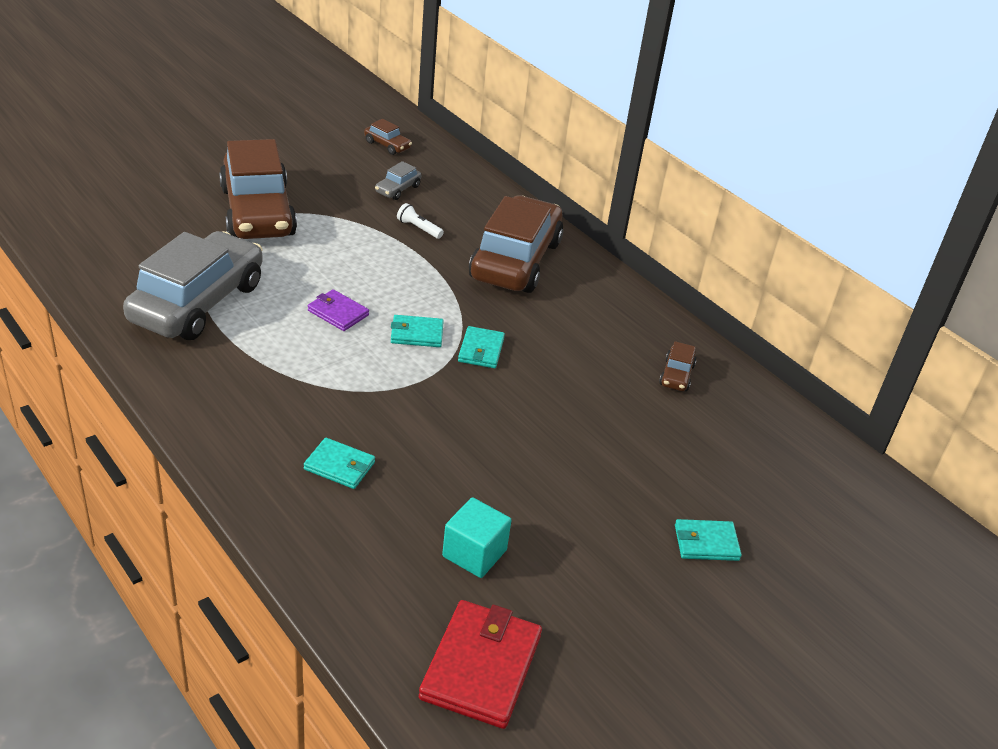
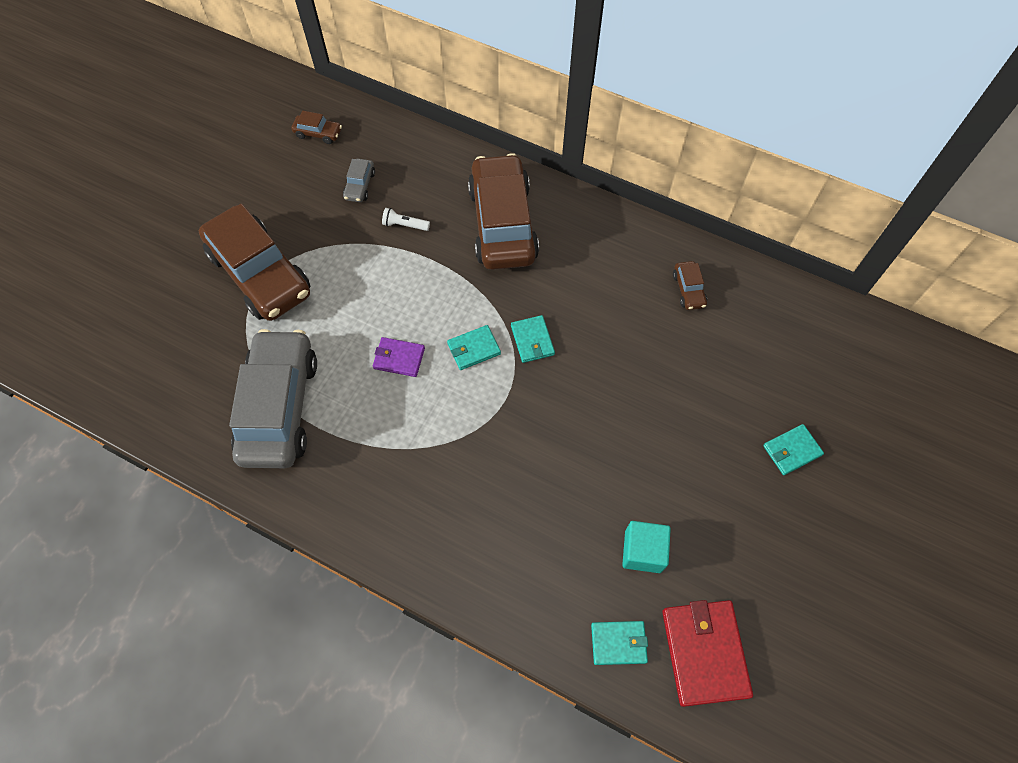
camera: 20 degrees left, 25 degrees up
(339, 466) = (498, 521): turquoise wallet -> turquoise wallet (618, 643)

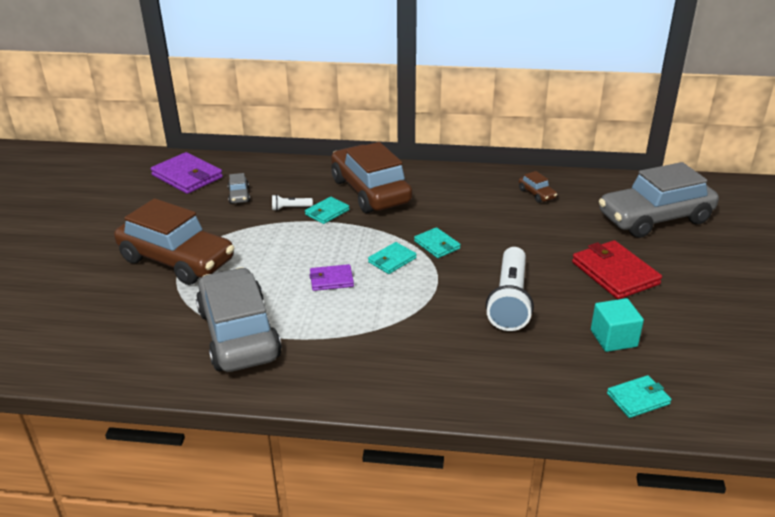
camera: 20 degrees left, 30 degrees down
(318, 133) = (187, 176): brown car -> purple wallet
(565, 456) = (510, 300): none -> white flashlight
(704, 652) = (710, 384): red wallet -> red wallet (615, 273)
(791, 450) = (678, 255): turquoise wallet -> turquoise wallet (327, 212)
(803, 380) = (655, 218): none -> grey car

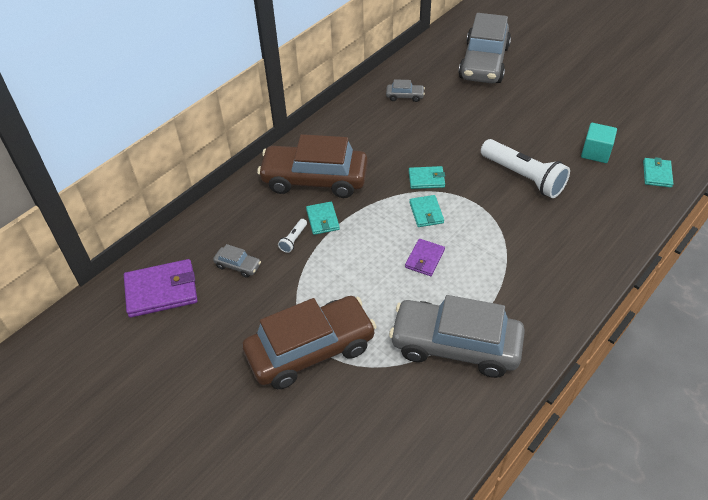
camera: 55 degrees left, 15 degrees up
(536, 194) = (405, 96): brown car -> grey car
(615, 273) = (530, 114): red wallet -> none

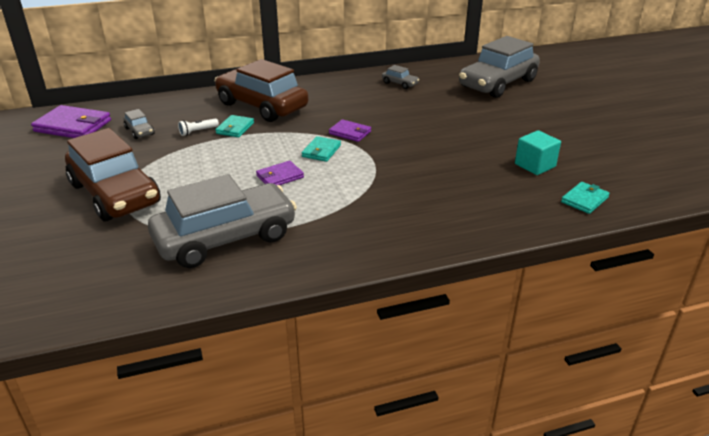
camera: 30 degrees right, 15 degrees down
(310, 350) = (115, 194): brown car -> brown car turned 45 degrees clockwise
(426, 179) = (350, 133): turquoise wallet -> purple wallet
(455, 346) = (225, 238): grey car -> grey car turned 105 degrees clockwise
(523, 177) = (439, 158): white flashlight -> none

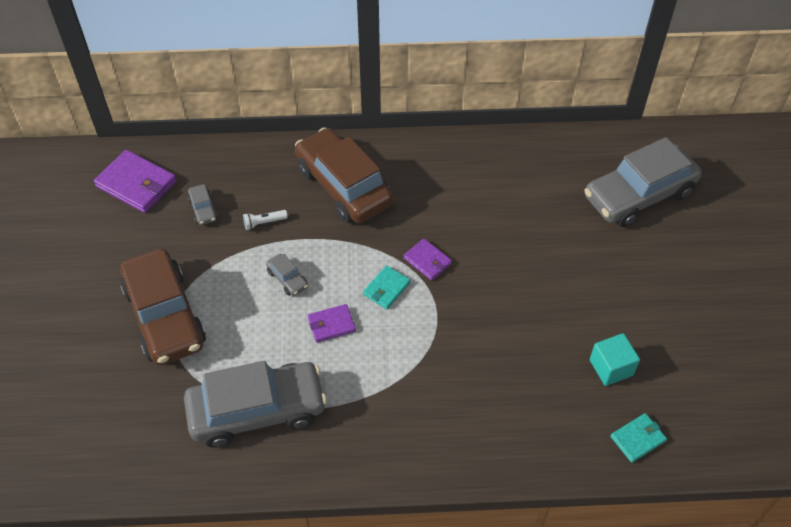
camera: 15 degrees right, 20 degrees up
(235, 128) = (304, 225): turquoise wallet -> none
(400, 84) = (518, 171): grey car -> grey car (287, 279)

